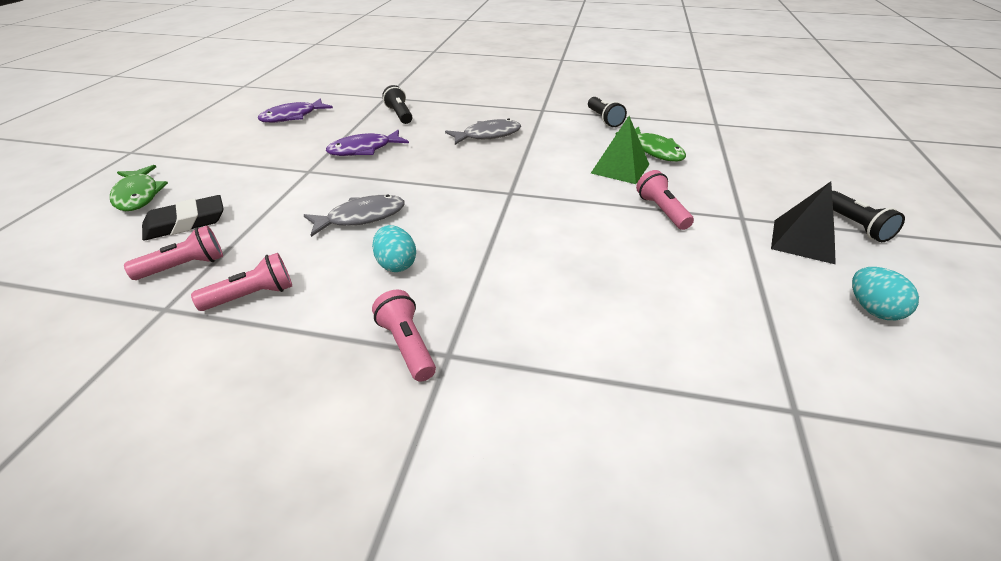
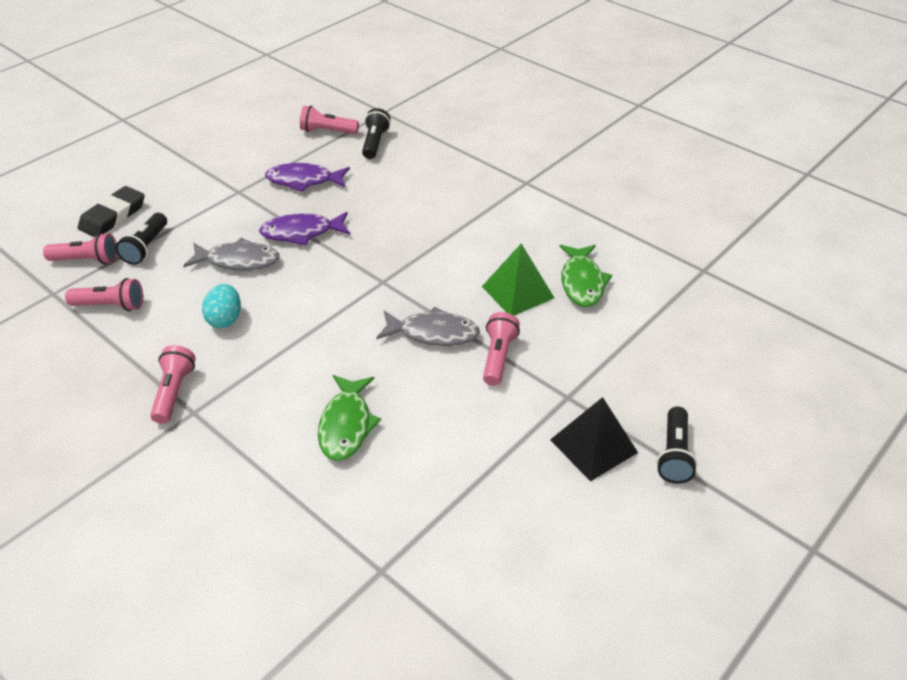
camera: 30 degrees right, 5 degrees up
(138, 195) = (99, 173): green fish -> green fish (346, 425)
(185, 223) = (113, 216): black eraser -> black eraser turned 60 degrees counterclockwise
(292, 117) = (277, 114): purple fish -> purple fish (302, 233)
(351, 117) = (327, 131): none -> pink flashlight
(488, 135) = (433, 201): grey fish -> grey fish (433, 333)
(604, 119) = (578, 219): black flashlight -> black flashlight (146, 247)
(872, 310) = (560, 534): turquoise egg -> none

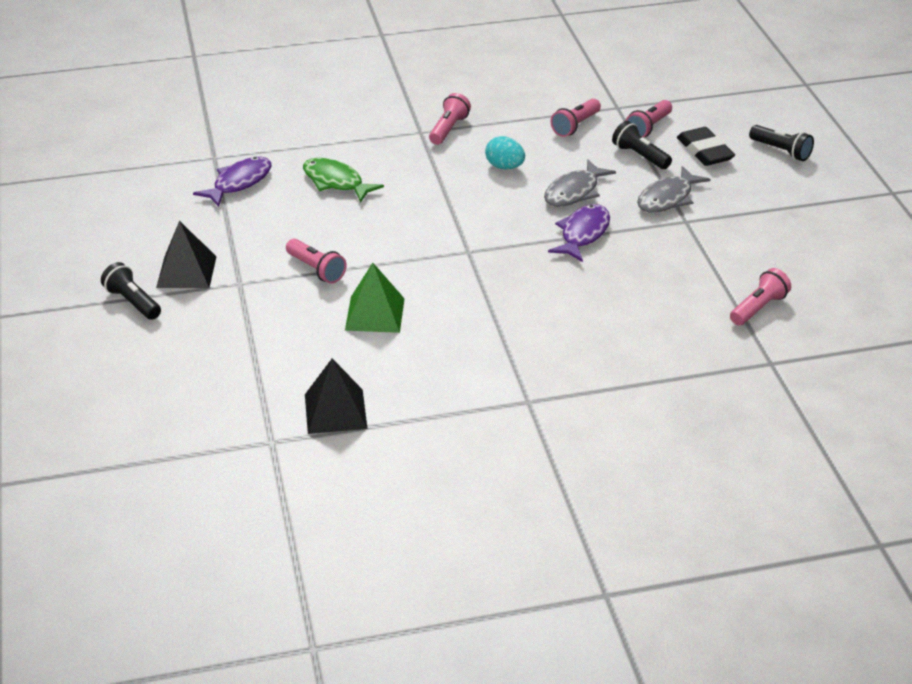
camera: 125 degrees right, 5 degrees down
(174, 392) = (448, 129): pink flashlight -> pink flashlight turned 105 degrees counterclockwise
(304, 181) = (670, 262): purple fish -> purple fish (239, 183)
(375, 143) = (704, 331): black flashlight -> black flashlight (781, 151)
(433, 333) = (378, 251): grey fish -> grey fish (667, 198)
(582, 282) = (344, 356): green fish -> none
(639, 257) = (335, 411): none -> black pyramid

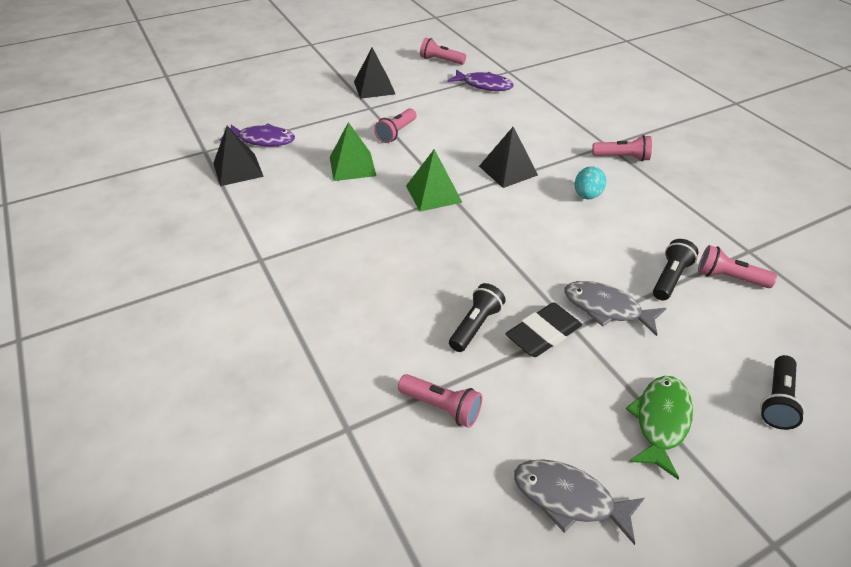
camera: 75 degrees right, 5 degrees up
(133, 302) = (336, 77): black flashlight -> black flashlight (475, 326)
(336, 182) = (509, 121): green fish -> green fish (660, 421)
(438, 205) = (508, 170): none -> black pyramid
(459, 262) = (433, 194): none -> green pyramid
(574, 192) = (575, 242): grey fish -> grey fish (569, 498)
(575, 126) = (689, 227): pink flashlight -> pink flashlight (441, 61)
(583, 234) = (510, 257): purple fish -> purple fish (263, 140)
(704, 151) = (719, 328): black eraser -> black eraser (543, 334)

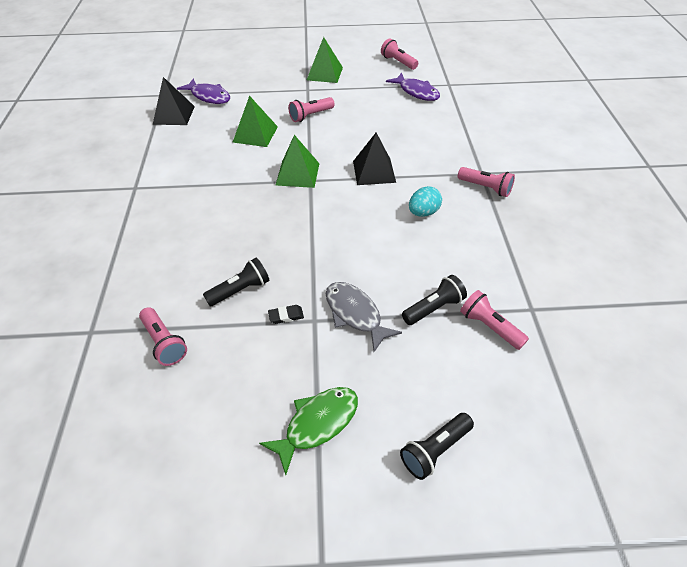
camera: 25 degrees right, 5 degrees up
(374, 87) = (324, 73): black pyramid -> green pyramid
(543, 334) = (286, 316): black eraser -> black eraser, size x0.49
(569, 498) = (194, 451): grey fish -> none

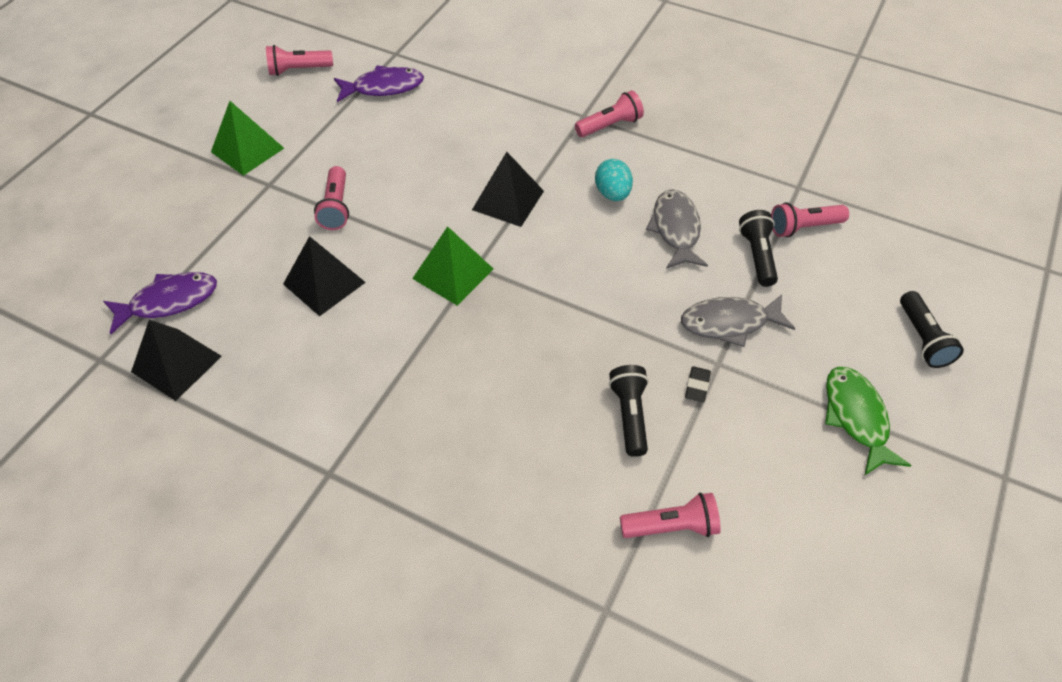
camera: 60 degrees left, 5 degrees up
(255, 134) = (324, 283): green pyramid -> black pyramid
(419, 255) = (676, 229): none -> grey fish

